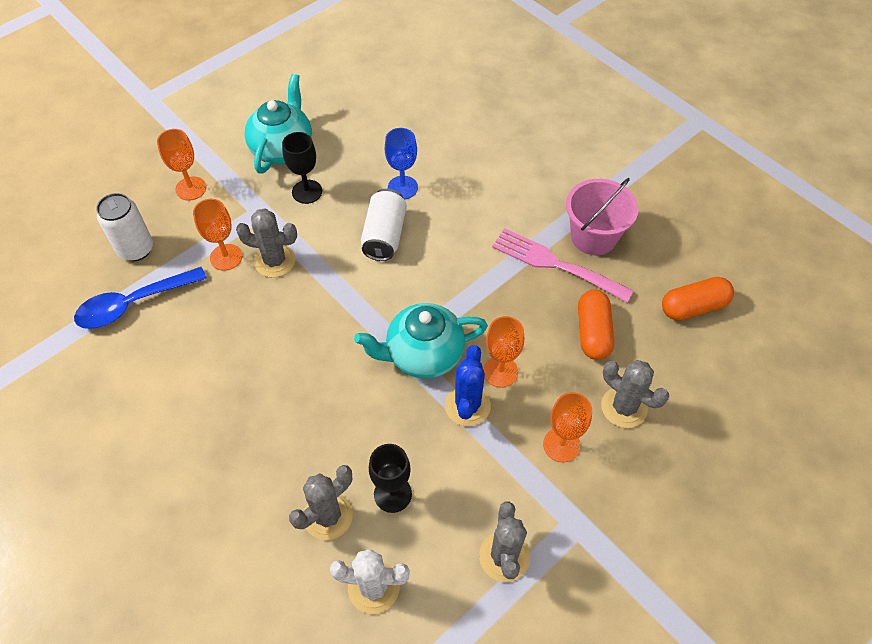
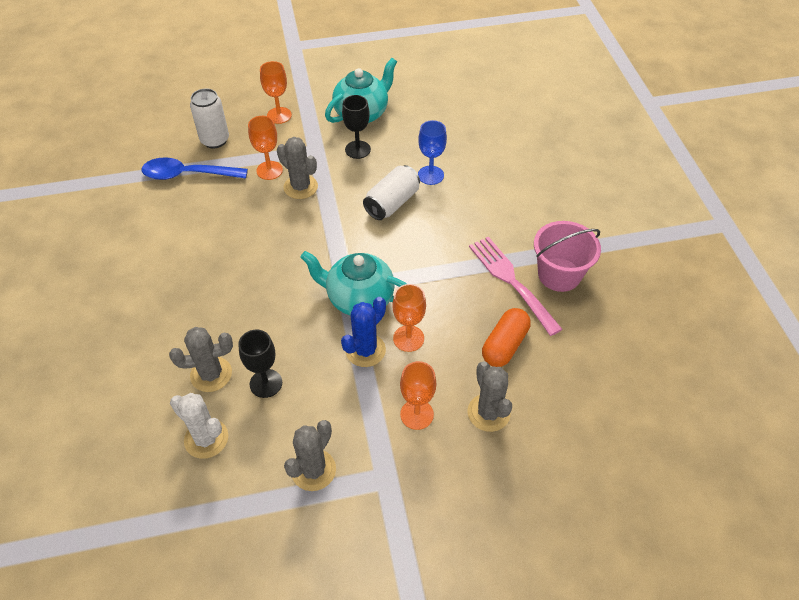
camera: 30 degrees right, 5 degrees down
(693, 307) = (607, 366): orange capsule -> none

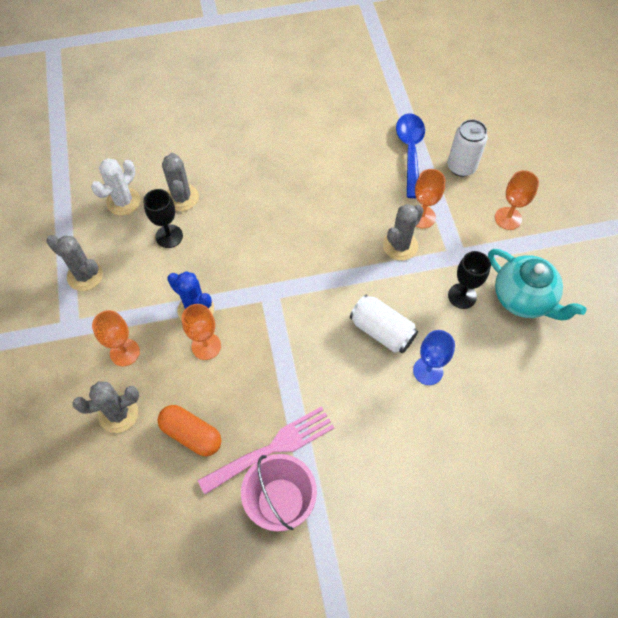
camera: 90 degrees right, 10 degrees up
(359, 299) = (254, 303): turquoise teapot -> none

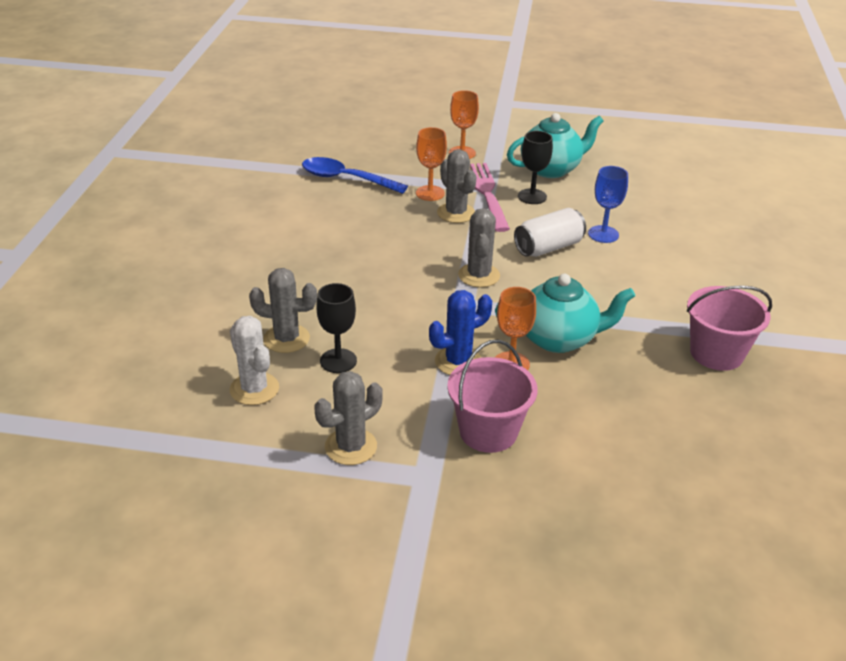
camera: 70 degrees left, 25 degrees down
(118, 414) = (572, 453): grey cactus -> grey cactus (479, 275)
(124, 352) = (488, 431): orange goblet -> pink bucket
(191, 434) = (620, 399): orange capsule -> none
(251, 371) = (558, 339): none -> turquoise teapot
(272, 448) = (655, 345): pink fork -> pink fork (486, 193)
(461, 167) = (386, 159): white can -> none

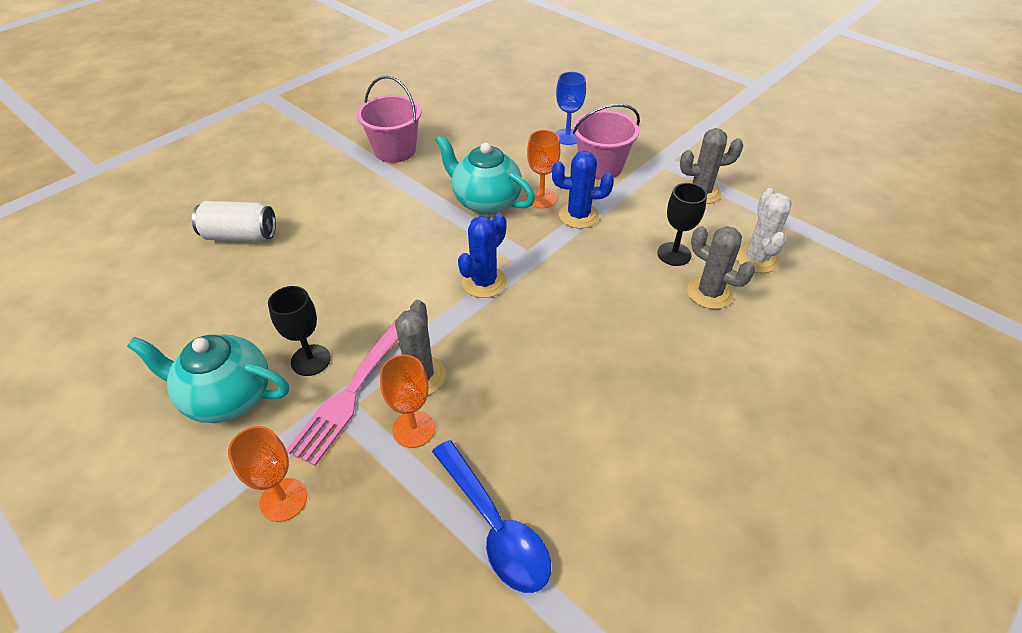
camera: 145 degrees left, 10 degrees up
(479, 275) = (484, 282): grey cactus -> blue cactus
(548, 247) = (386, 283): white can -> white can (240, 236)
(603, 234) = (317, 275): blue goblet -> blue goblet (567, 137)

